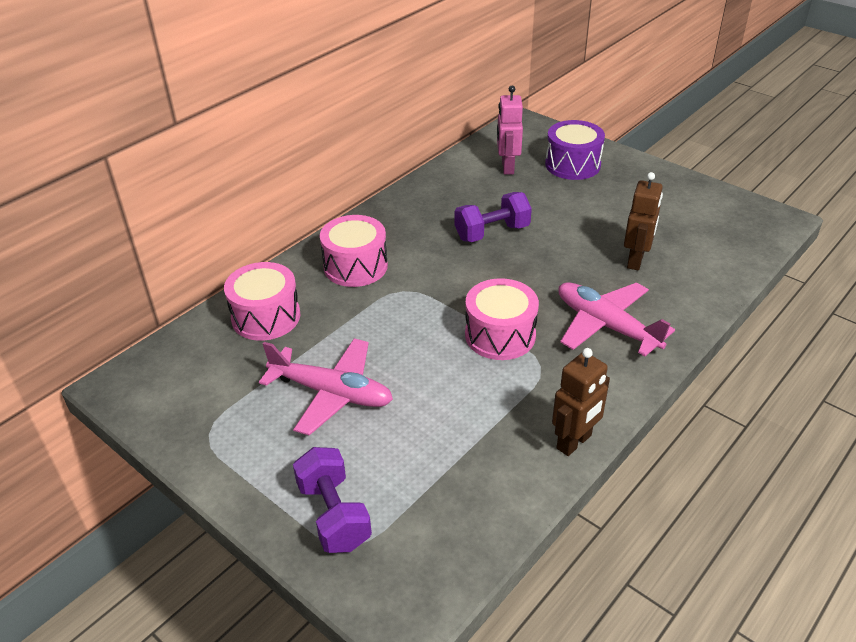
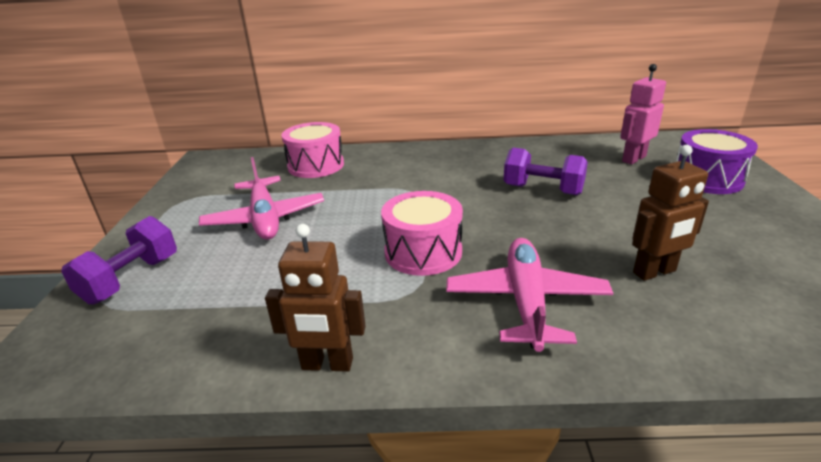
camera: 50 degrees right, 10 degrees down
(355, 266) = (410, 165): pink drum -> none

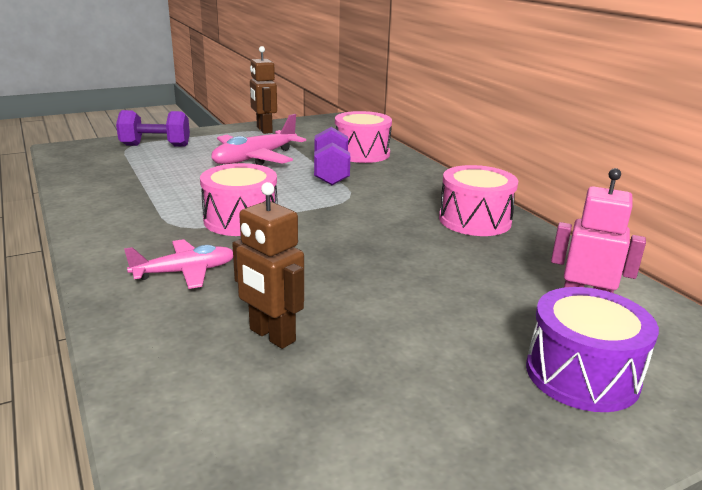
camera: 60 degrees right, 5 degrees down
(327, 364) = (83, 216): brown robot -> brown robot (264, 130)
(493, 156) = (474, 220): none -> pink drum
(526, 301) = (185, 272): pink plane -> pink plane, size x0.66
(543, 190) = (415, 256): purple dumbbell -> purple dumbbell (331, 173)

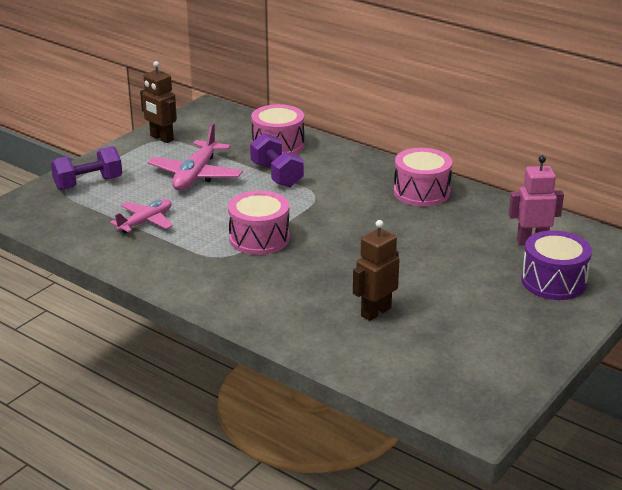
camera: 25 degrees left, 5 degrees up
(185, 272) = (273, 289): pink plane -> pink plane (145, 222)
(271, 335) = (375, 312): brown robot -> brown robot turned 120 degrees clockwise

